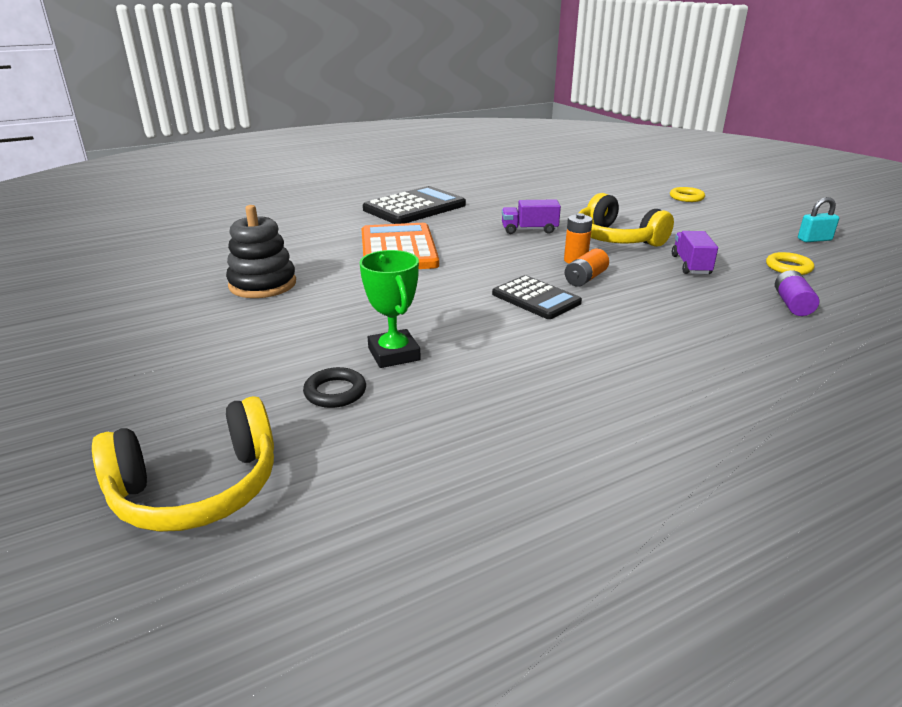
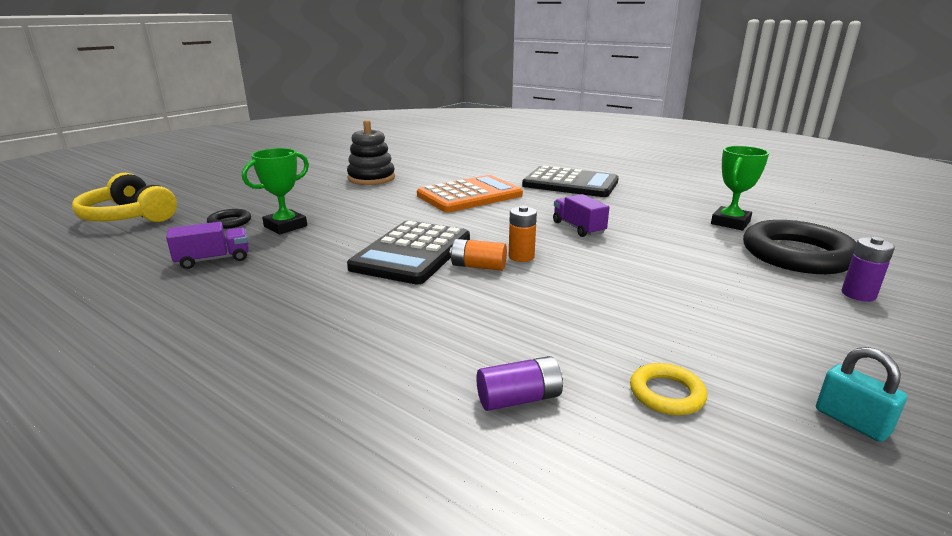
camera: 65 degrees right, 5 degrees down
(536, 298) = (412, 253): black calculator -> black calculator, size x1.59
(559, 189) = (730, 223): none -> green trophy
(616, 239) = (613, 268): yellow headphones -> none
(625, 192) = (797, 255): none -> black ring
(686, 197) = (858, 294): yellow ring -> purple battery
(690, 265) = (582, 317): purple truck -> purple truck (213, 260)

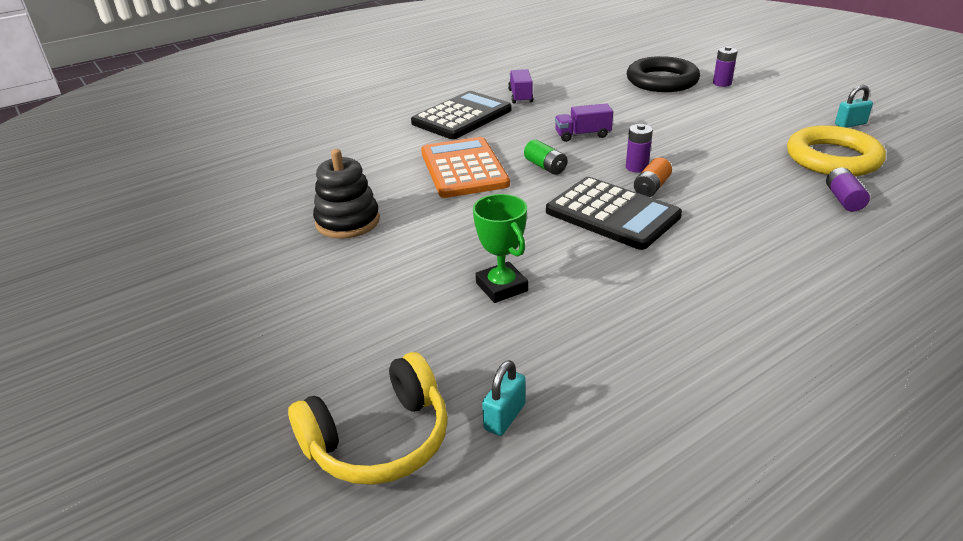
camera: 70 degrees left, 10 degrees up
(130, 243) = (504, 417): none -> turquoise padlock
(213, 260) = (590, 335): purple truck -> purple truck (520, 96)
(230, 222) = (463, 332): black ring -> none
(493, 220) = (545, 167): none -> green battery
(521, 257) = (636, 167): orange battery -> purple battery
(666, 394) = (832, 158): yellow ring -> yellow ring, size x2.19
(730, 223) = (597, 83): green trophy -> none

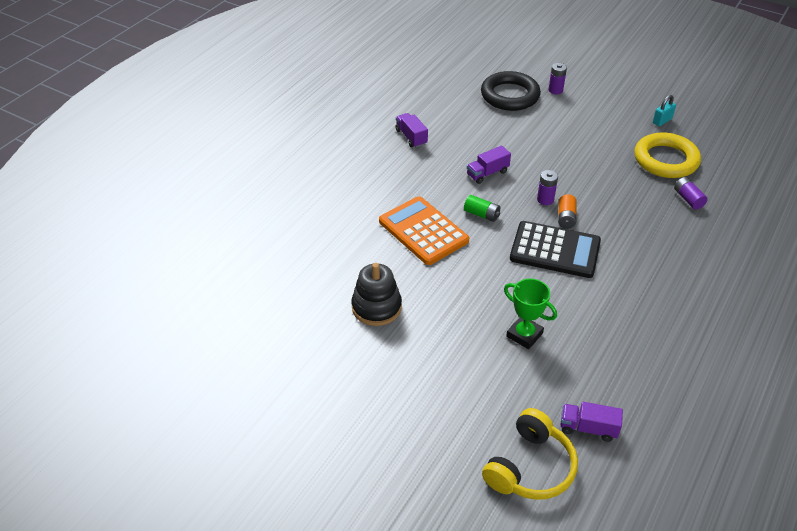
camera: 25 degrees left, 10 degrees up
(462, 116) = (380, 172): black calculator -> none
(504, 417) = (588, 428): turquoise padlock -> purple truck

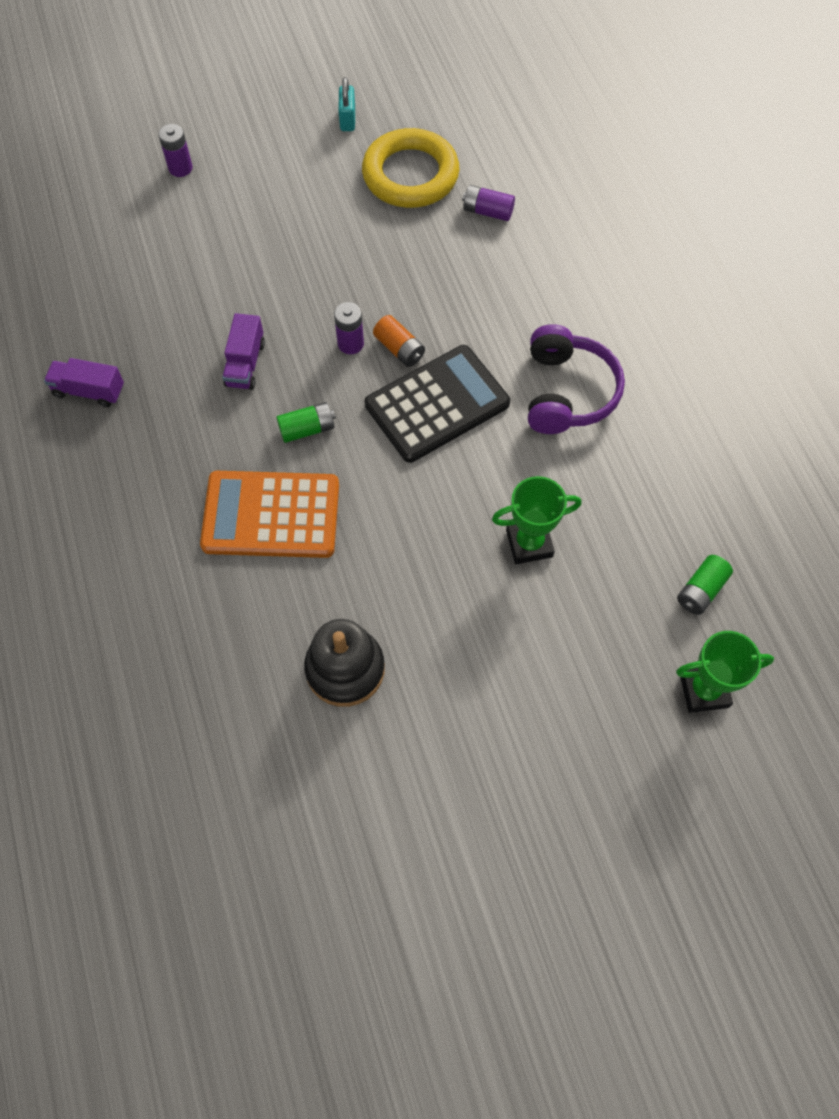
camera: 50 degrees left, 20 degrees up
(510, 95) = (135, 221): black ring -> none
(530, 467) = (704, 690): yellow headphones -> green trophy
(588, 428) = (701, 590): purple truck -> green battery
(629, 295) = (567, 392): none -> purple headphones

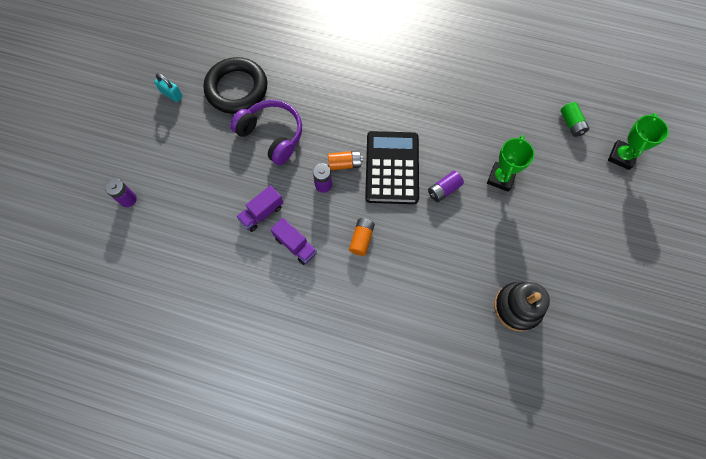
camera: 55 degrees left, 5 degrees up
(89, 391) = (248, 342): purple truck -> purple truck (262, 213)
(271, 515) = (403, 290): orange calculator -> none
(307, 429) = (361, 239): green battery -> orange battery
(410, 175) = (237, 89): yellow ring -> black ring
(487, 211) = (291, 70): purple battery -> purple battery (444, 190)
(567, 392) = (427, 106): purple headphones -> purple headphones (271, 135)

